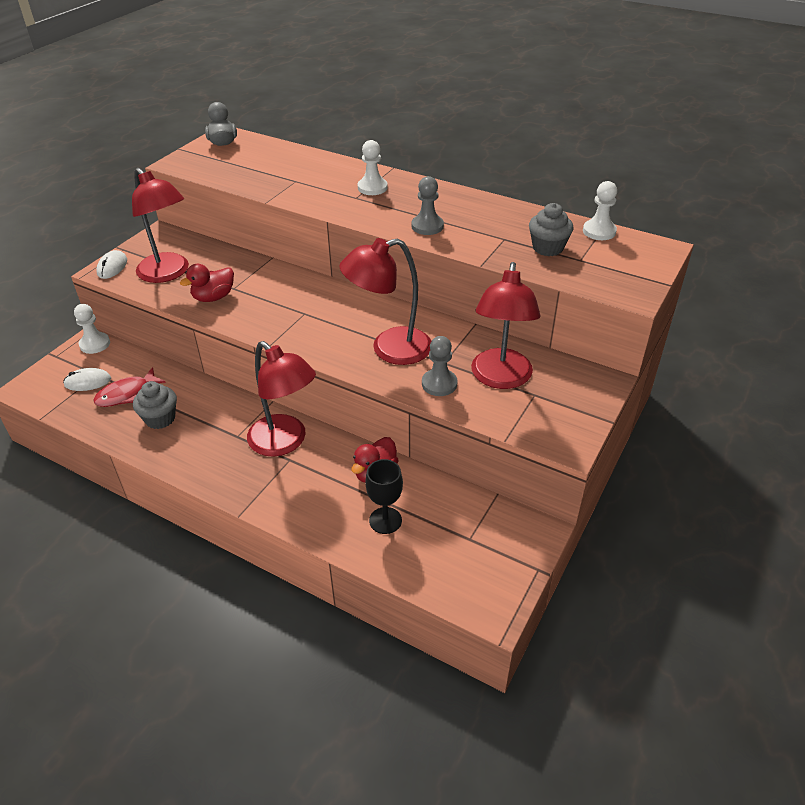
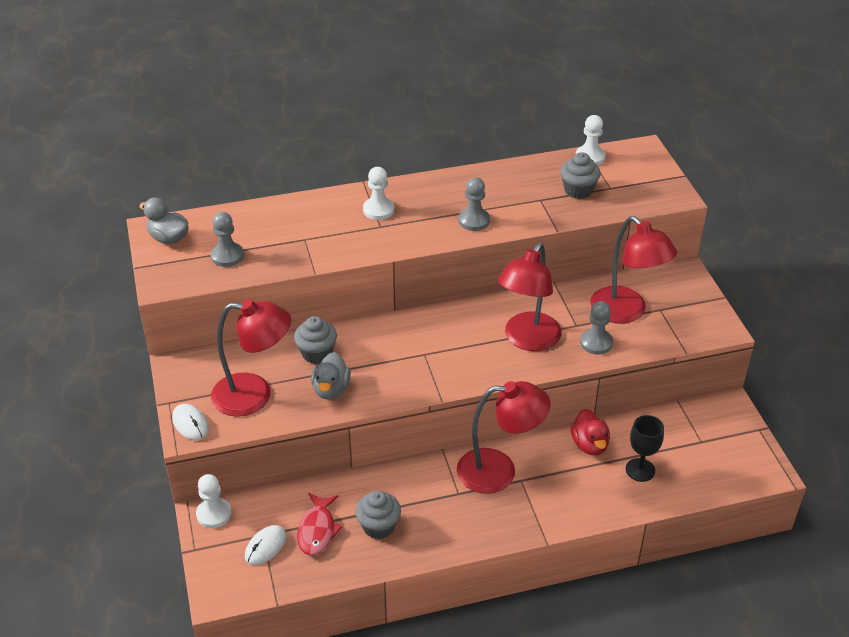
camera: 45 degrees left, 0 degrees up
(213, 297) = (331, 389): red duck -> grey duck
(235, 167) = (227, 256): none -> grey pawn
(242, 272) = (316, 353): none -> grey cupcake

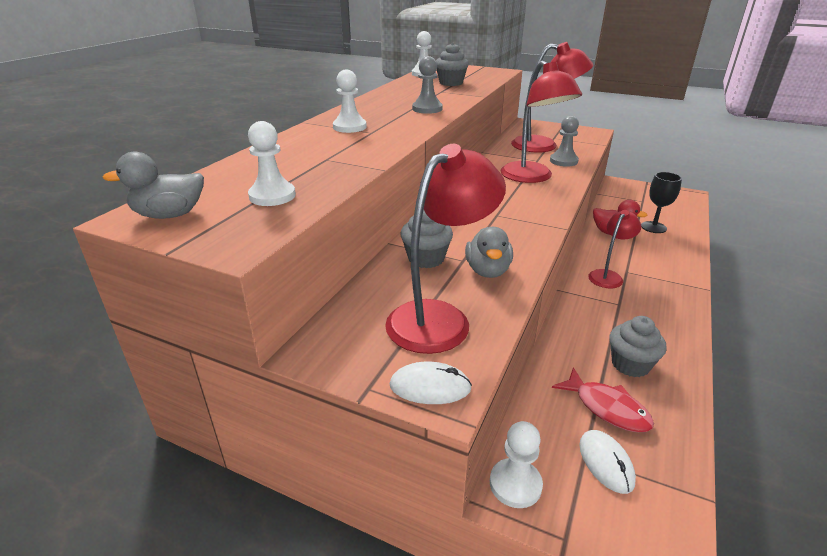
camera: 50 degrees left, 10 degrees down
(227, 256) = (272, 196): grey pawn -> white pawn
(331, 389) = (487, 271): grey duck -> grey duck turned 45 degrees clockwise
(499, 471) = (608, 276): red lamp -> red lamp, size x0.59

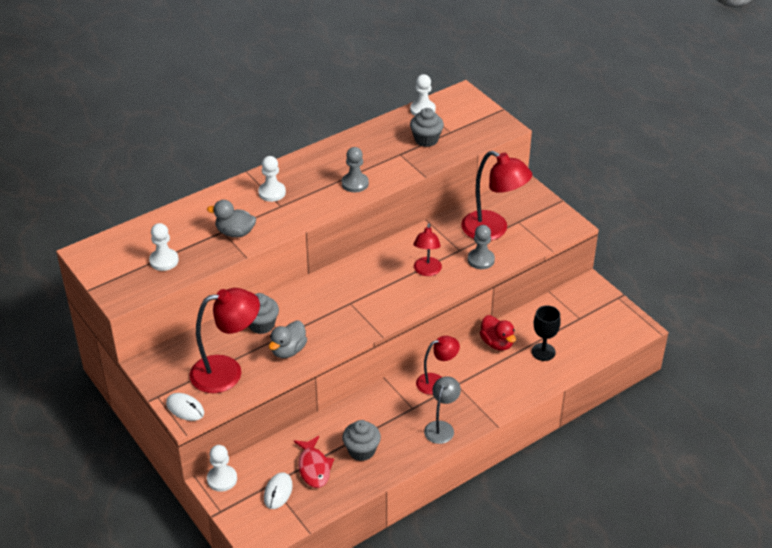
camera: 30 degrees right, 10 degrees up
(169, 215) = (104, 258): grey duck -> grey duck (235, 232)
(532, 177) = (426, 271): red lamp -> red lamp, size x0.59
(668, 310) = (441, 427): none -> grey lamp

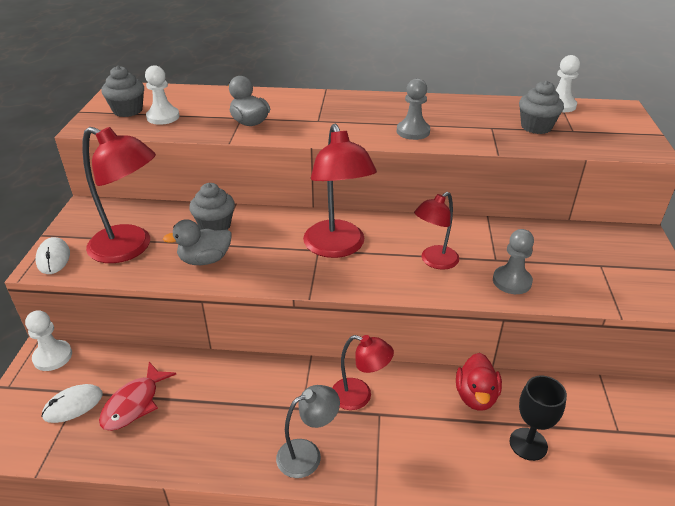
camera: 40 degrees right, 5 degrees down
(272, 192) = (325, 109): white pawn -> none
(361, 450) = (197, 419): grey cupcake -> grey cupcake (128, 111)
(493, 230) = (558, 259): red lamp -> red lamp (337, 248)

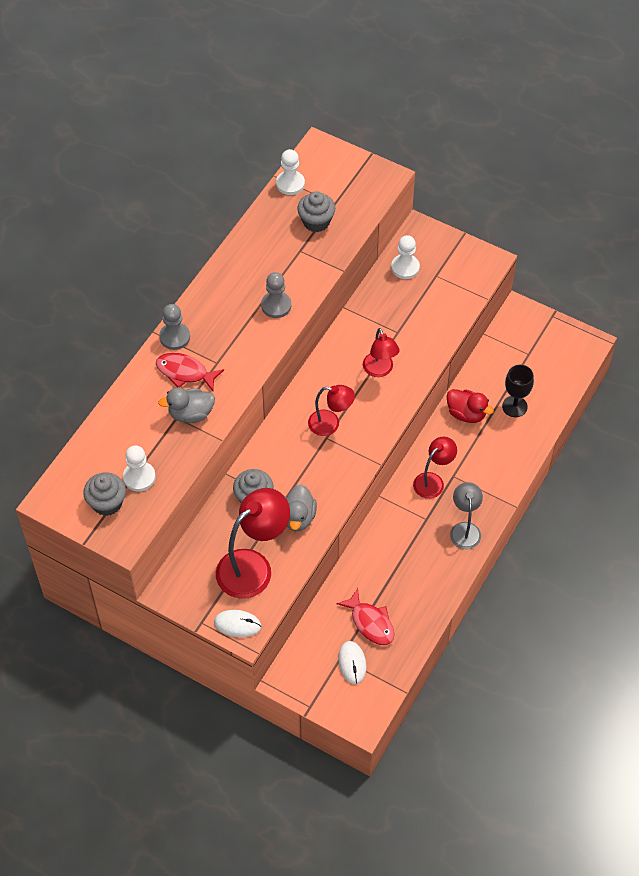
camera: 65 degrees left, 20 degrees up
(53, 356) = (290, 672): white pawn -> white pawn (405, 267)
(294, 110) = (185, 372): none -> red fish
(337, 248) = (330, 424): red lamp -> red lamp, size x0.59
(512, 281) = (425, 336): grey pawn -> grey pawn (175, 337)

